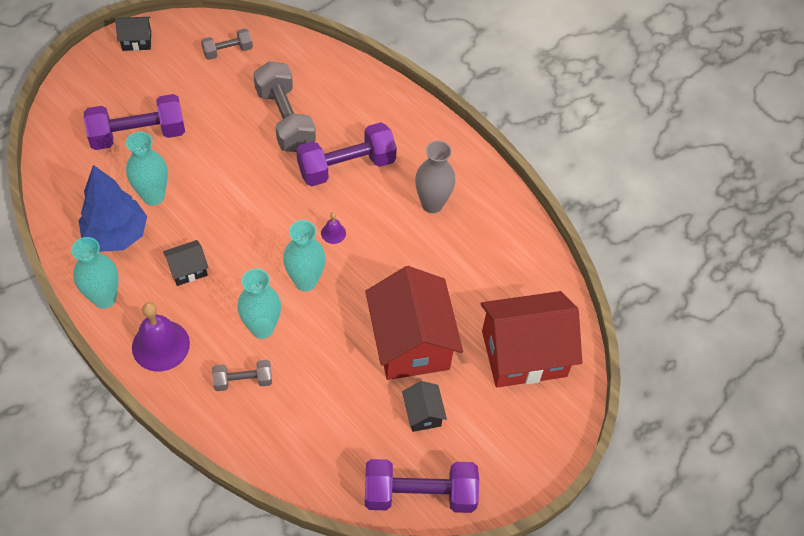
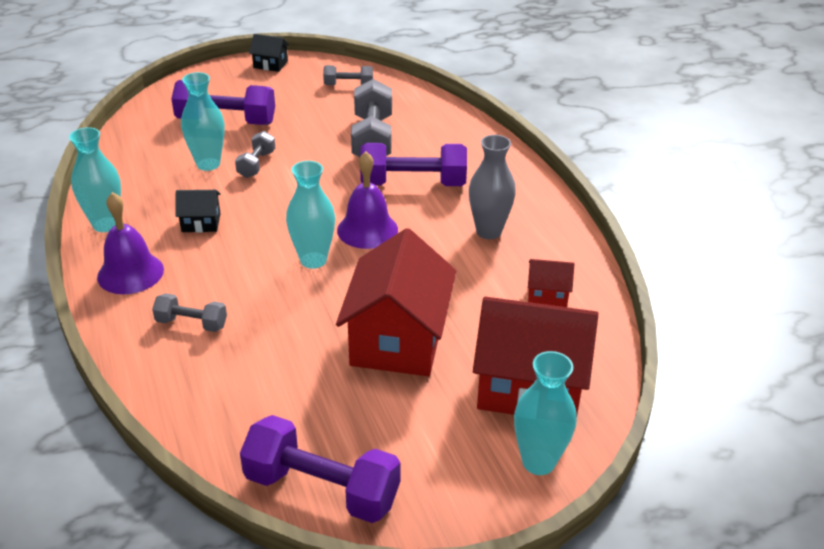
camera: 25 degrees right, 20 degrees down
(116, 235) = (153, 183): blue tree -> none
(197, 183) = (256, 164): none -> grey dumbbell
(262, 328) = (242, 286): turquoise vase -> turquoise vase (538, 462)
(333, 233) = (367, 230): purple bell -> purple bell, size x2.13
(423, 413) = (373, 409): black house -> none
(503, 259) = (547, 295): none -> red house

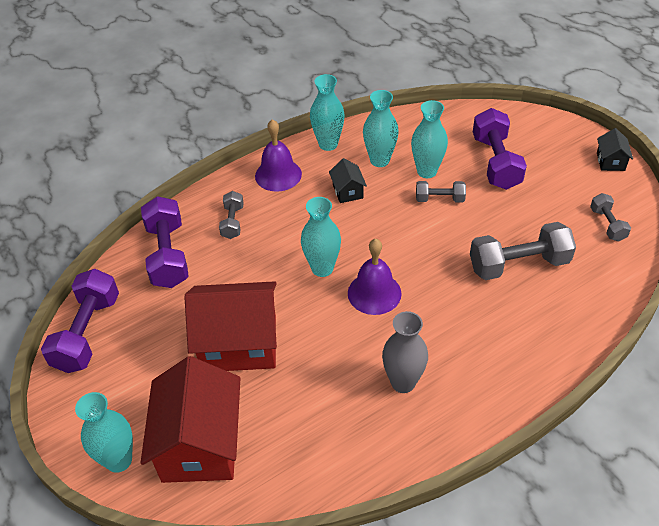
camera: 80 degrees right, 10 degrees up
(166, 191) = (379, 160): none -> turquoise vase
(413, 184) = (457, 310): purple dumbbell -> purple dumbbell (168, 255)
(547, 295) = (322, 443): red house -> none

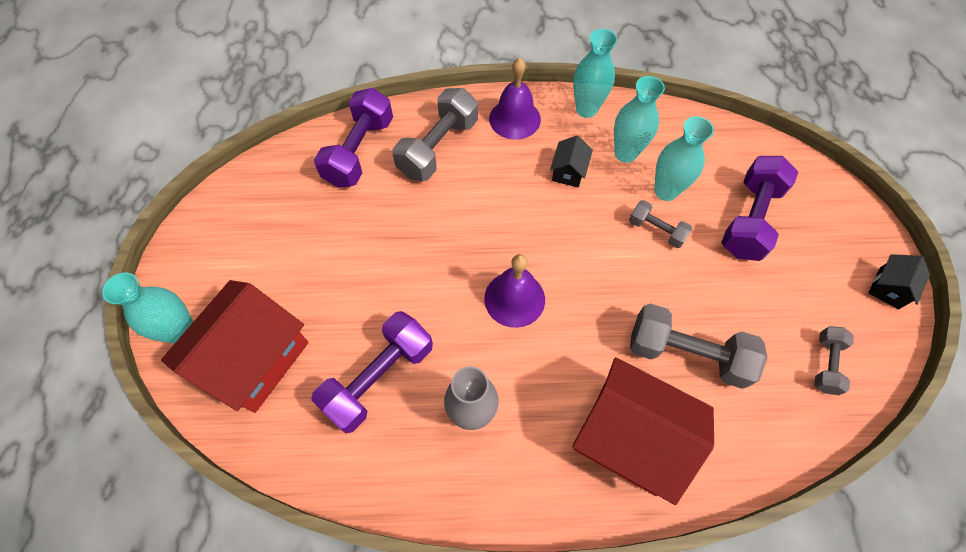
camera: 30 degrees right, 15 degrees up
(87, 333) = (243, 192): purple dumbbell -> purple dumbbell (379, 378)
(232, 222) = (438, 148): grey dumbbell -> grey dumbbell, size x1.84
(239, 344) = (355, 278): red house -> red house (629, 437)
(322, 268) = (484, 243): turquoise vase -> none

